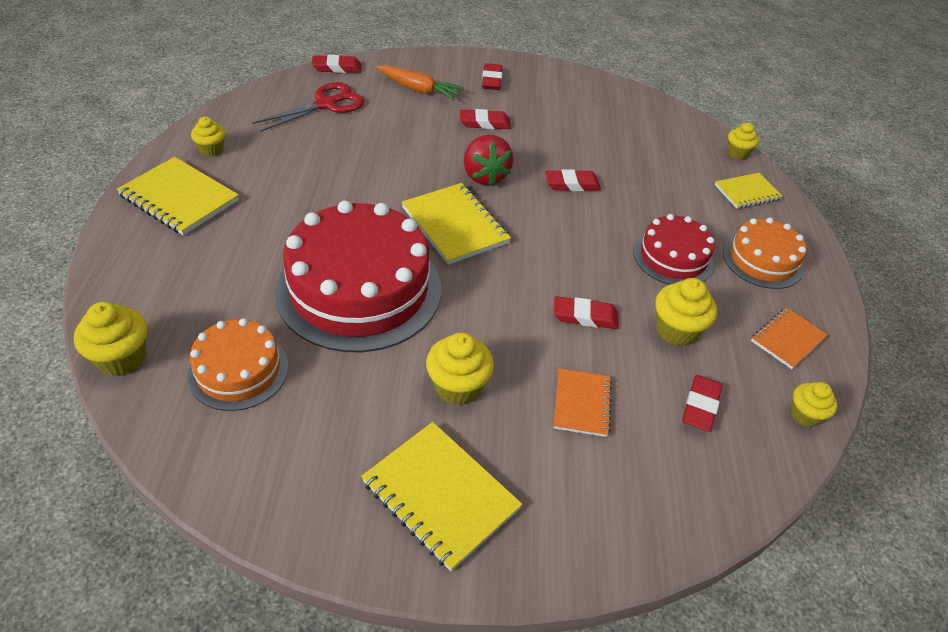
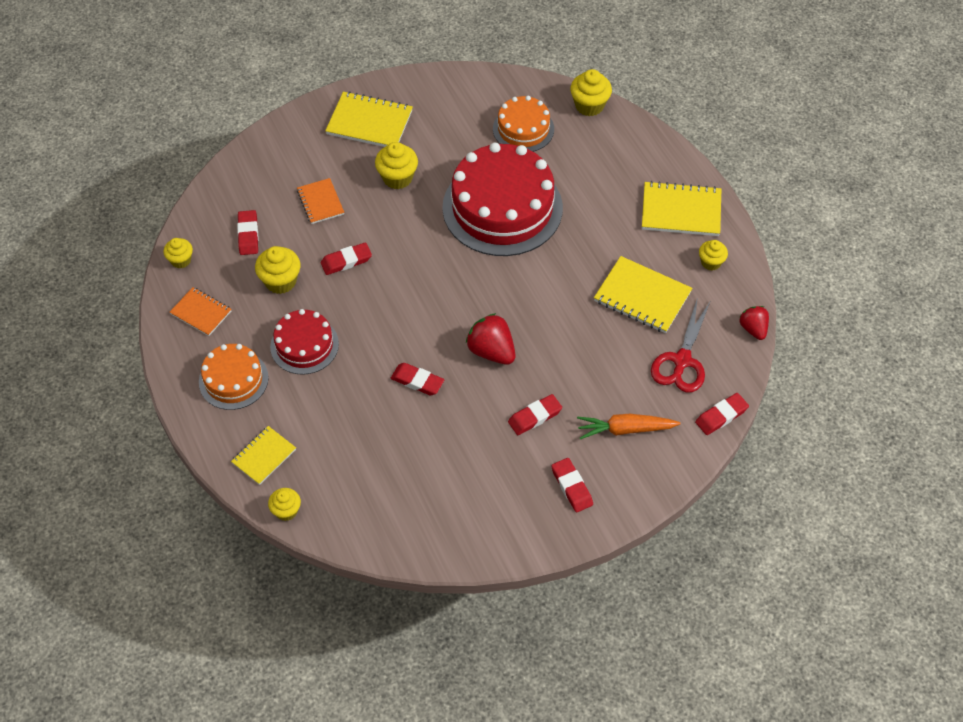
camera: 155 degrees right, 10 degrees up
(242, 97) = (753, 329): none -> red strawberry
(455, 225) = (479, 289): yellow notebook -> yellow notebook (642, 297)
(572, 184) = (417, 381): red eraser -> red eraser turned 60 degrees clockwise
(787, 339) = (201, 312): orange notebook -> orange notebook turned 75 degrees counterclockwise

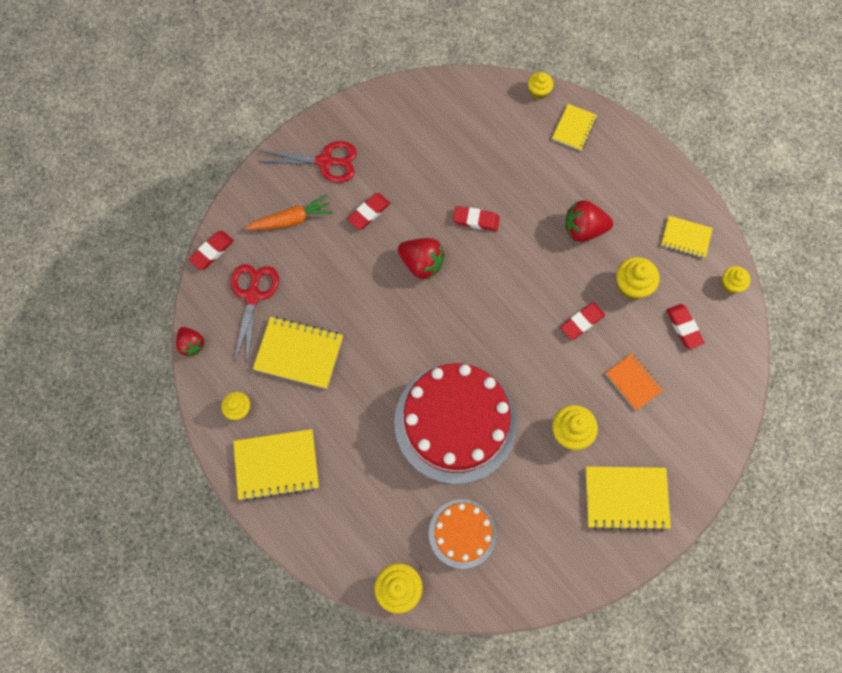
camera: 165 degrees right, 15 degrees up
(201, 312) = (685, 238): orange notebook -> yellow notebook
(233, 380) = (628, 184): orange cake -> none
(304, 345) = (583, 229): red cake -> red strawberry
(572, 487) = (325, 162): red eraser -> red scissors

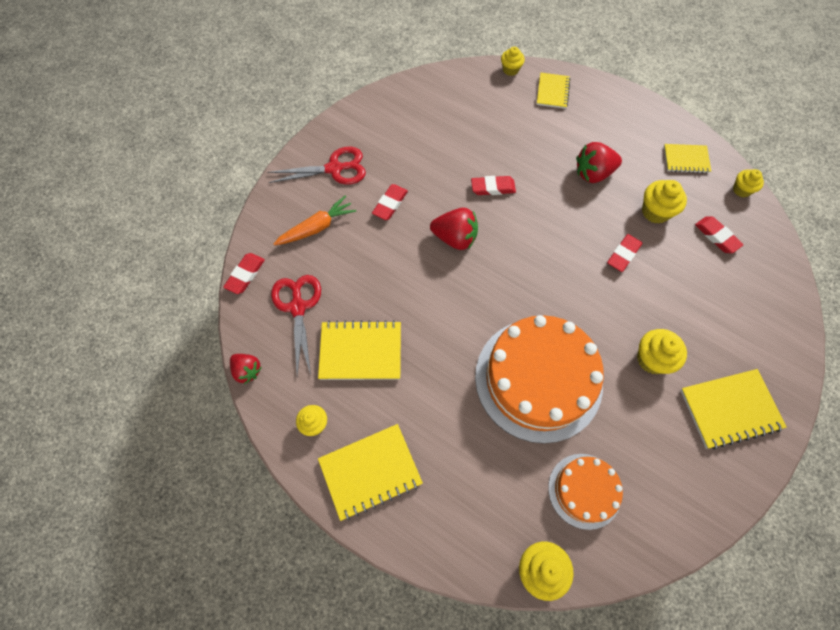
camera: 15 degrees left, 5 degrees down
(455, 422) = (538, 379): red cake -> orange cake
(633, 382) = (692, 297): orange notebook -> none

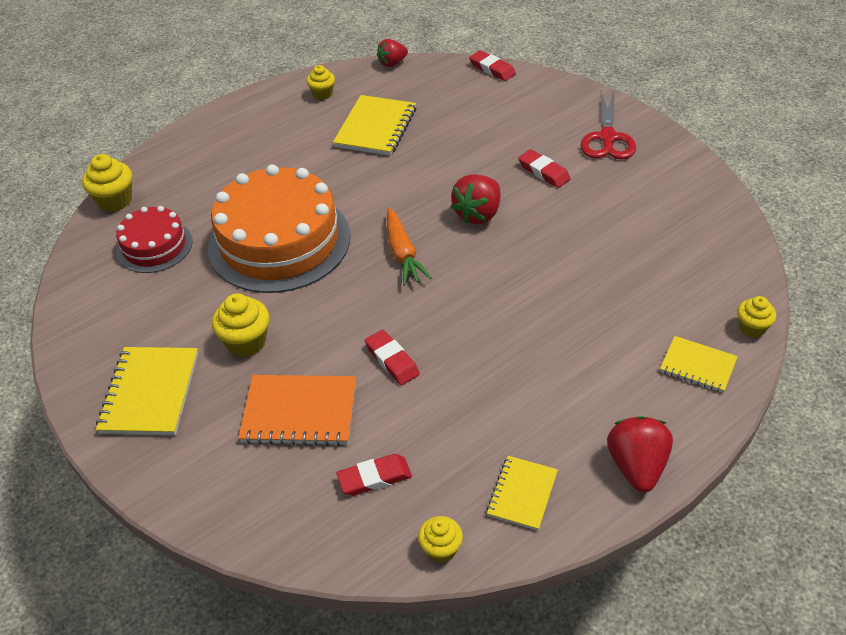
camera: 110 degrees right, 20 degrees down
(298, 307) = (442, 96): red scissors -> none
(317, 227) = (531, 117): orange carrot -> orange carrot (402, 254)
(370, 472) = (261, 119): yellow notebook -> none
(493, 187) = (539, 261): red eraser -> none
(584, 490) = (154, 246): orange cake -> red cake
(593, 173) = (531, 369): red strawberry -> red strawberry (637, 466)
(655, 211) = (443, 419): yellow cupcake -> none
(693, 297) = (299, 412): none -> orange notebook

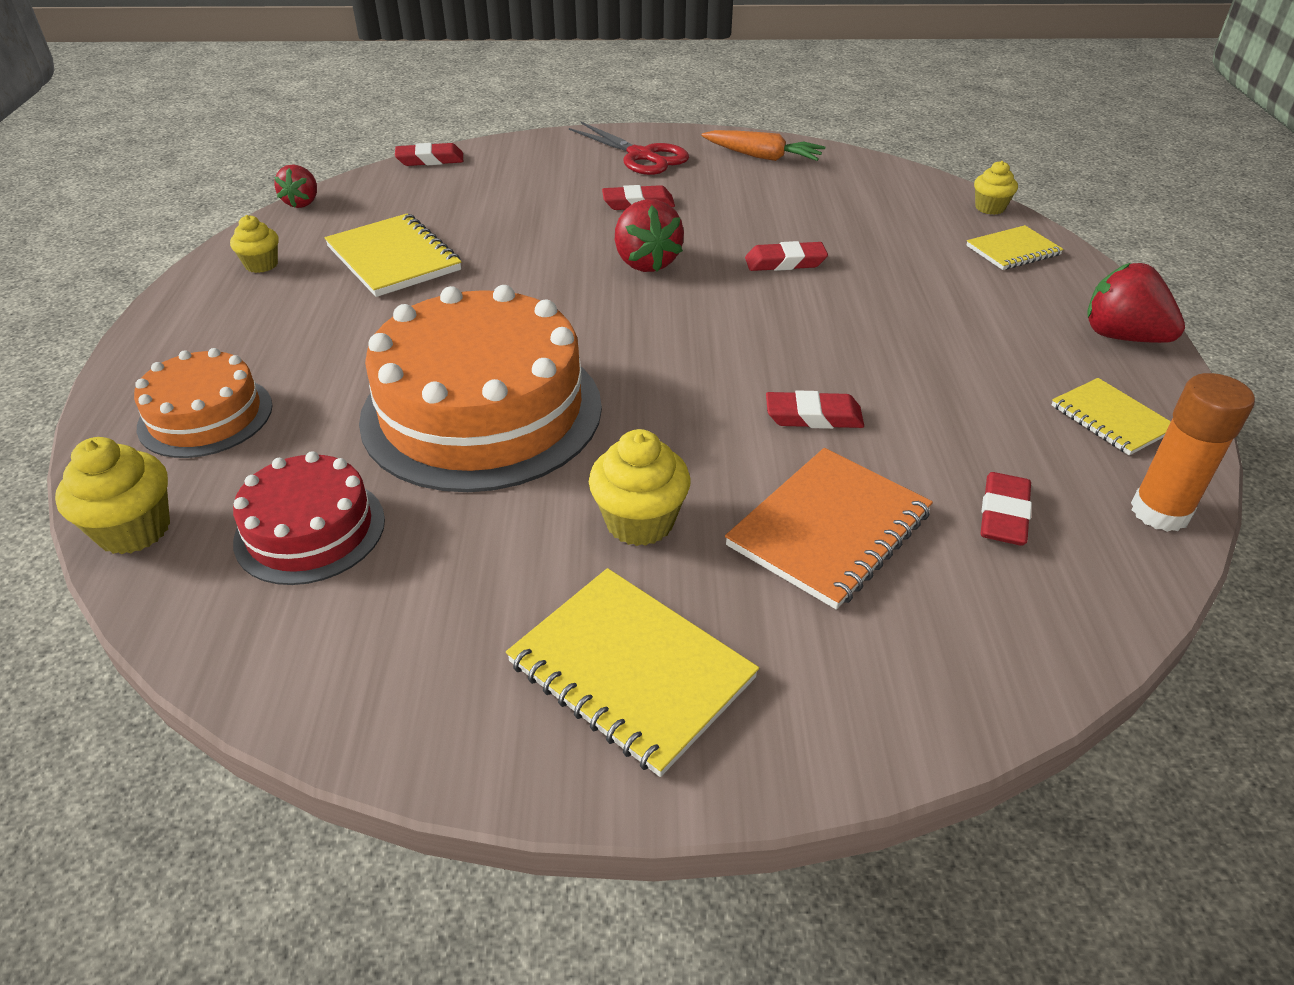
camera: 55 degrees left, 5 degrees down
(196, 165) = (205, 416): none -> orange cake
(402, 254) = (641, 333): orange carrot -> orange carrot (762, 157)
(441, 549) = (1160, 512): yellow cupcake -> orange glue stick
(547, 268) = (785, 262): none -> red eraser

